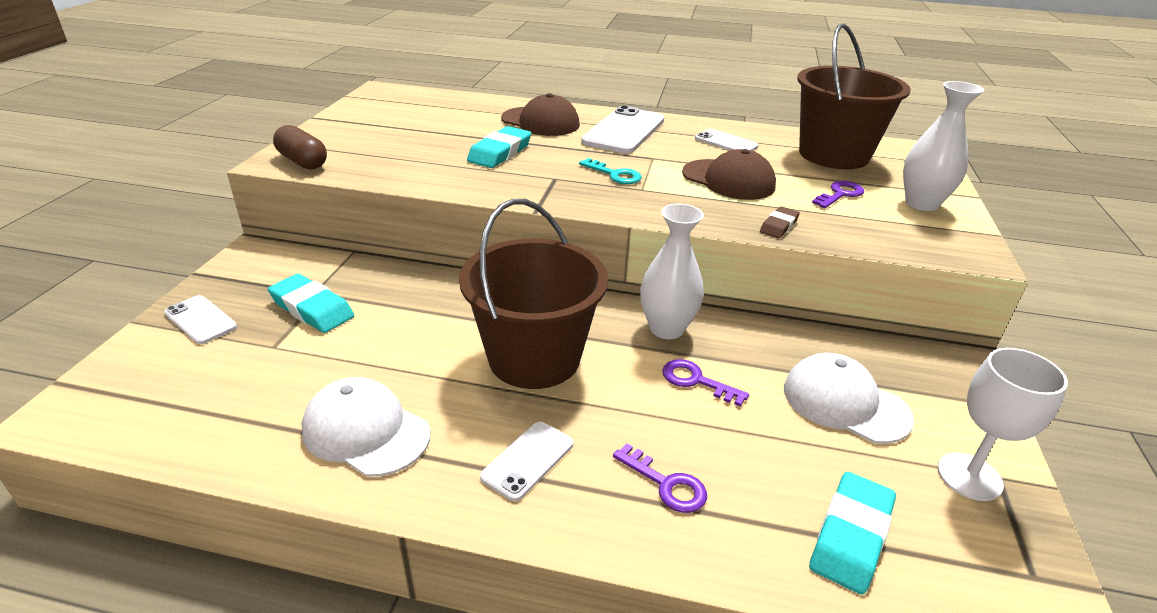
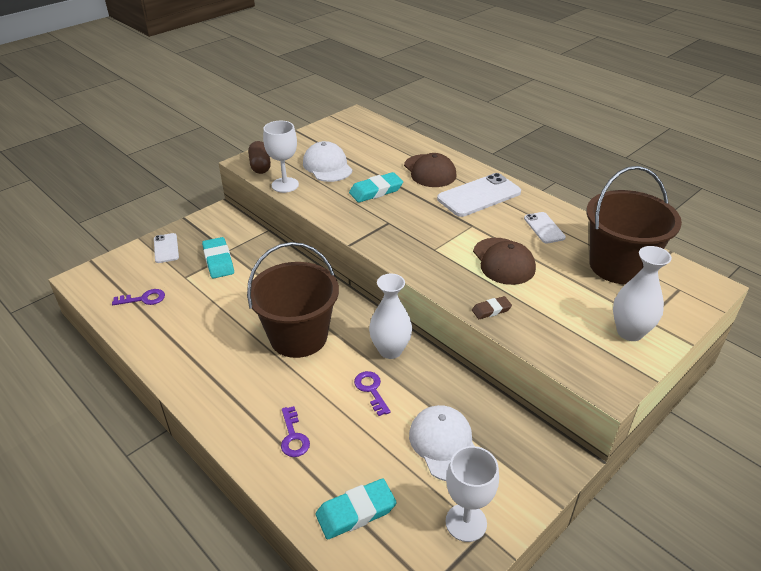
camera: 35 degrees right, 5 degrees up
(366, 173) = (285, 185): none -> white goblet
(366, 431) = (186, 342): white cap -> white cap (327, 166)
(528, 460) = (242, 391): white phone -> none
(615, 175) = (429, 232): turquoise key -> none
(840, 194) = (573, 301): purple key -> purple key (144, 299)

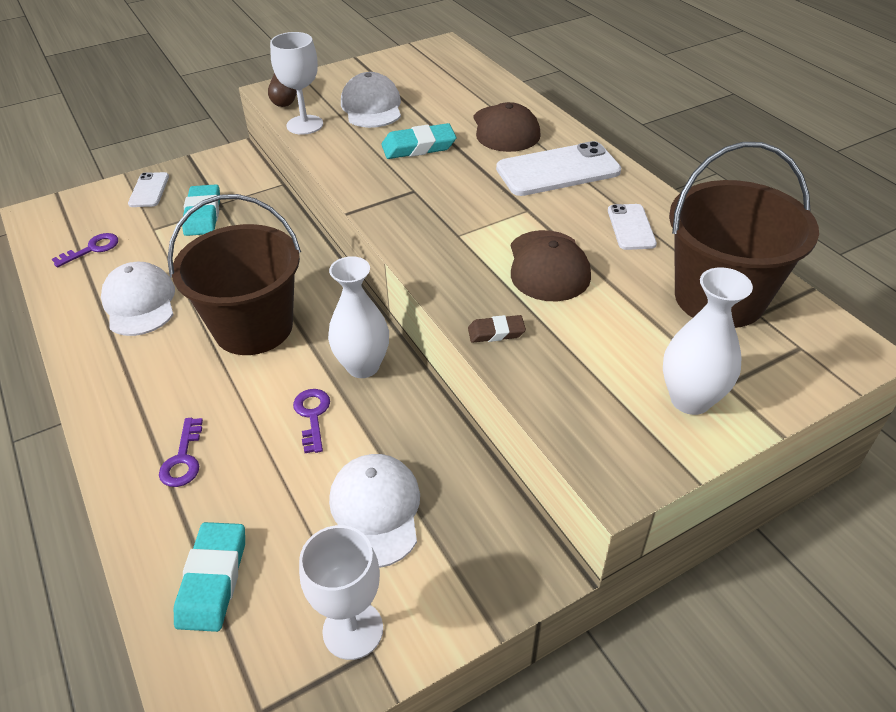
camera: 15 degrees right, 5 degrees up
(144, 299) = (92, 249): purple key -> purple key turned 45 degrees counterclockwise
(203, 333) = (140, 303): none -> white cap
(356, 512) = (213, 579): turquoise eraser -> turquoise eraser turned 75 degrees counterclockwise

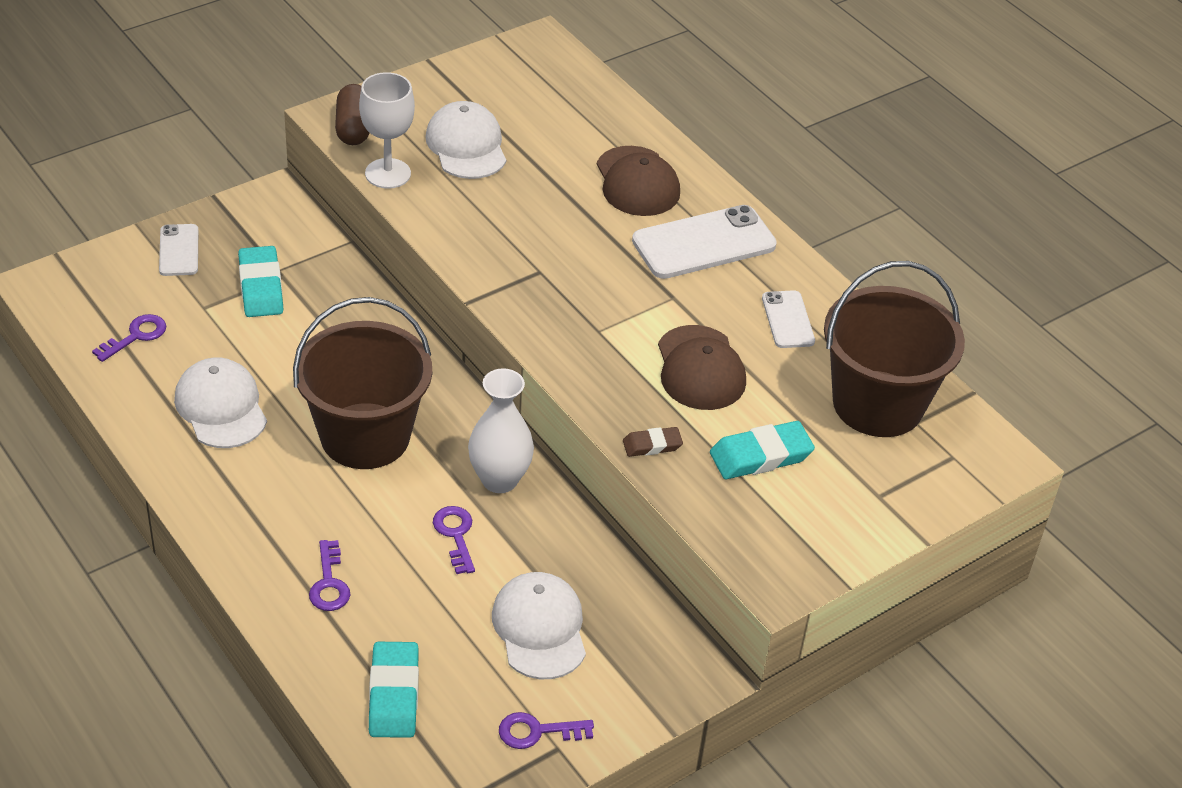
camera: 10 degrees left, 0 degrees up
(353, 630) = (537, 731): white goblet -> purple key
(418, 147) = (535, 208): turquoise eraser -> turquoise eraser (760, 456)
(690, 399) = (844, 511): white vase -> none

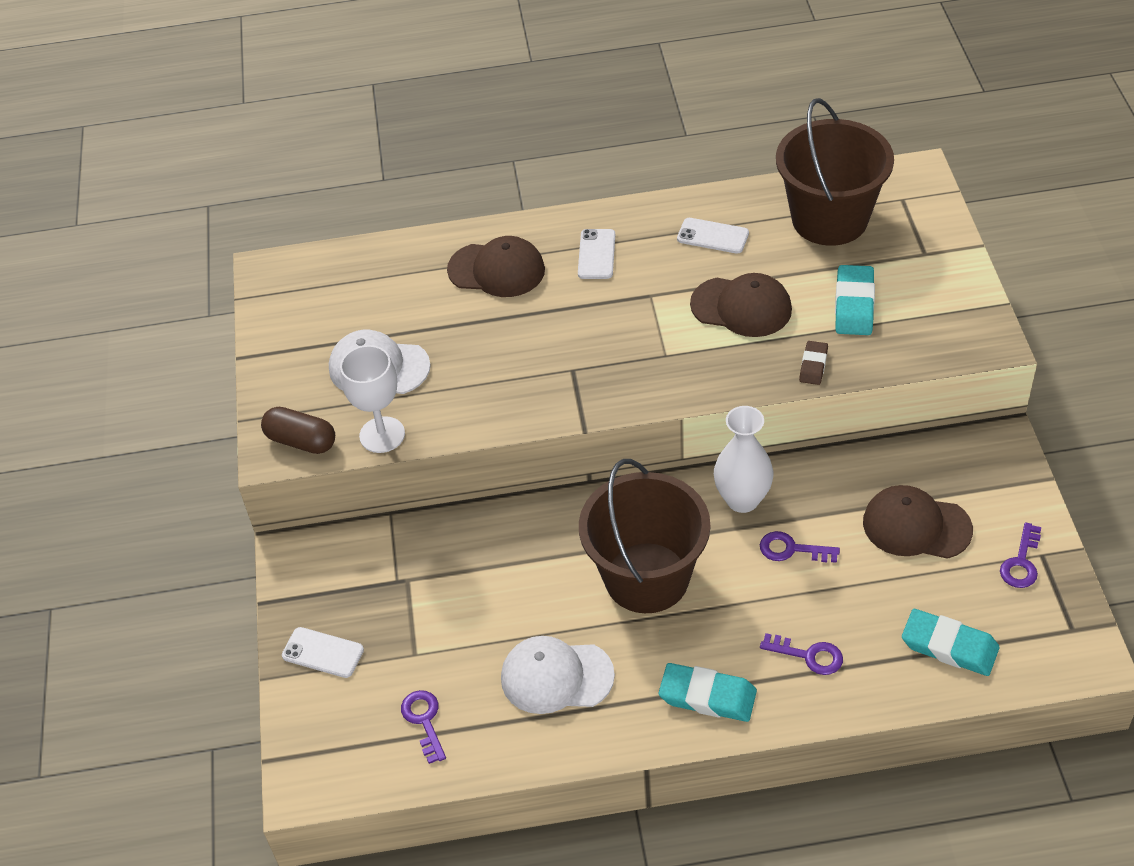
camera: 55 degrees left, 5 degrees up
(261, 287) = (412, 600): turquoise eraser -> turquoise eraser (707, 696)
(539, 628) = (916, 526): white cap -> brown cap
(704, 243) = (596, 254): white phone -> white phone, size x0.56

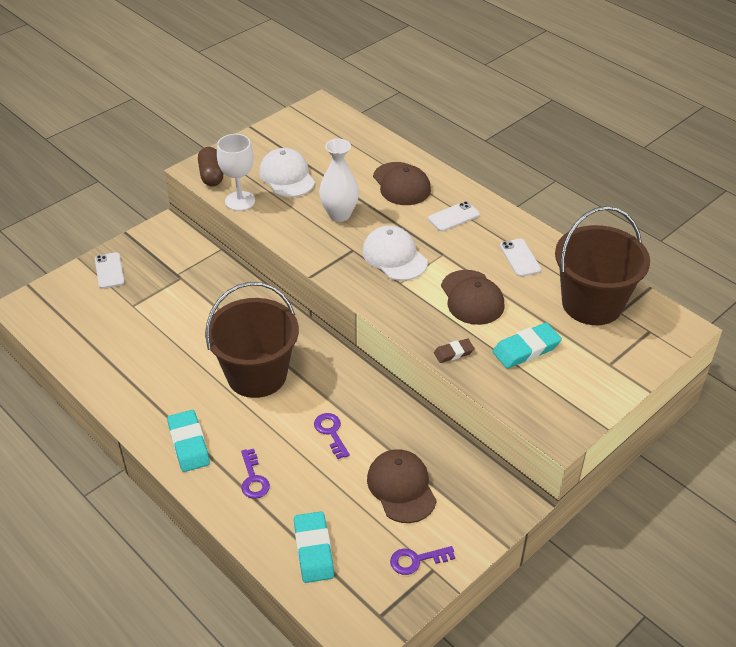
camera: 50 degrees right, 5 degrees down
(424, 721) = (91, 331): purple key -> none
(556, 677) = (157, 370): white cap -> white cap (394, 256)
(742, 499) = (352, 390): white vase -> white vase (339, 214)

